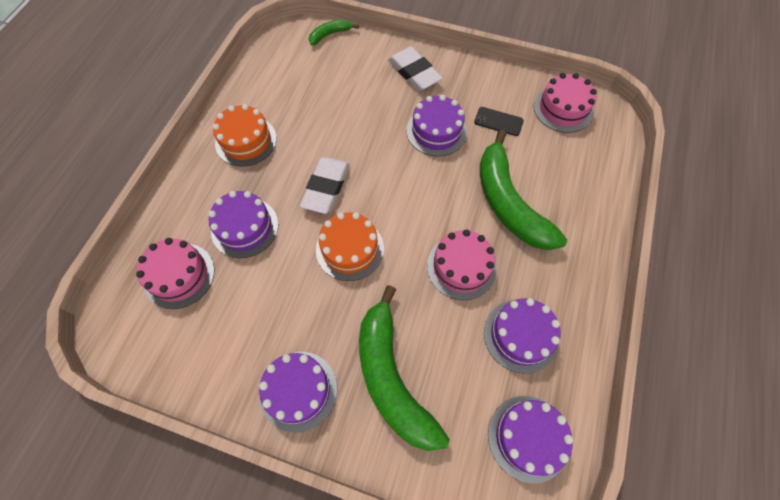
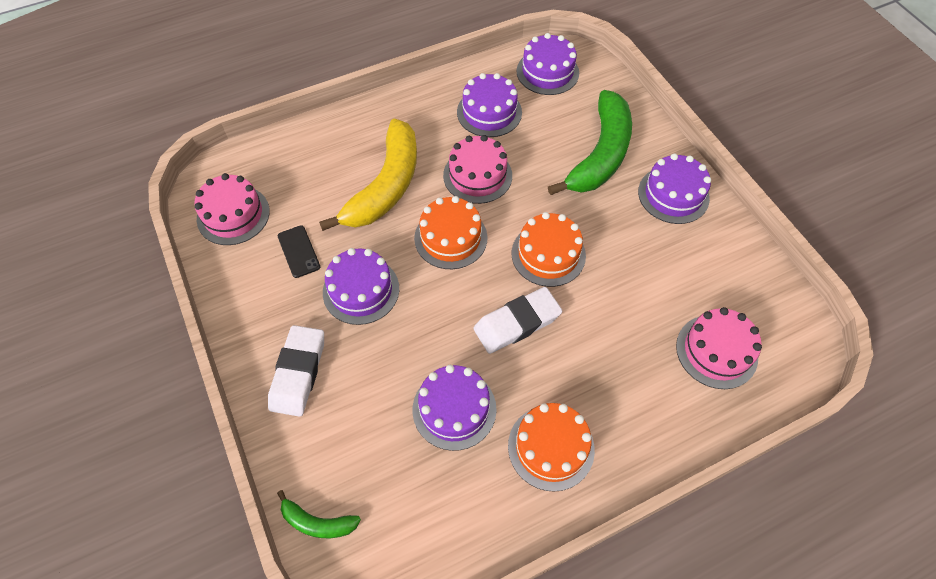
camera: 135 degrees left, 5 degrees down
(245, 227) = (624, 347): purple cake -> purple cake (454, 409)
(424, 205) = (450, 238): none -> orange cake
(508, 203) = (386, 186): green banana -> yellow banana

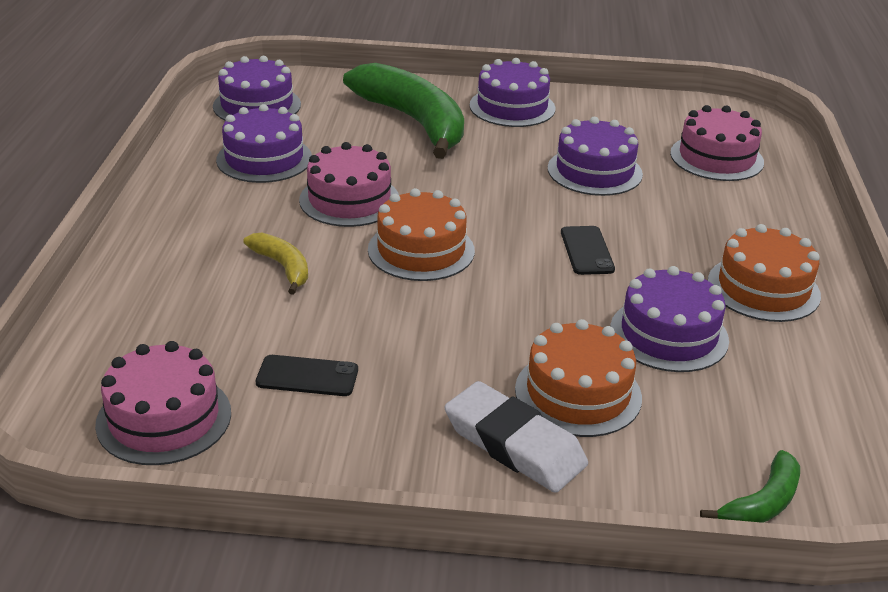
camera: 60 degrees left, 25 degrees down
(361, 290) = (430, 344): purple cake -> purple cake (594, 171)
(386, 186) = (283, 267): yellow banana -> yellow banana, size x0.46
(517, 323) = (587, 251): white eraser -> black phone
(548, 254) = (513, 198): orange cake -> orange cake (578, 393)

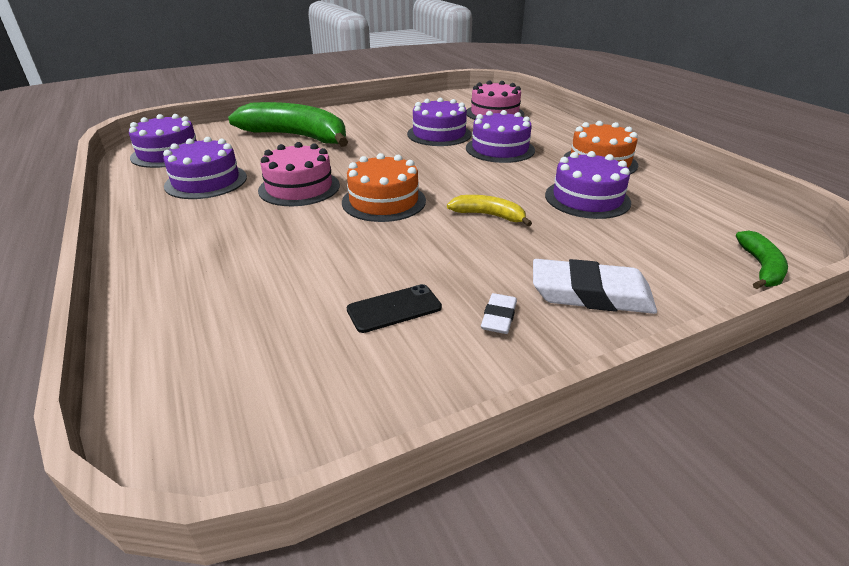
camera: 30 degrees left, 0 degrees up
(164, 418) = (302, 395): pink cake -> none
(283, 267) = (292, 242): yellow banana -> yellow banana (488, 215)
(393, 426) = (498, 317): none -> white eraser
(512, 107) = (352, 117): purple cake -> purple cake (500, 149)
(578, 393) = (584, 248): orange cake -> none
(587, 251) = (486, 172): black phone -> none

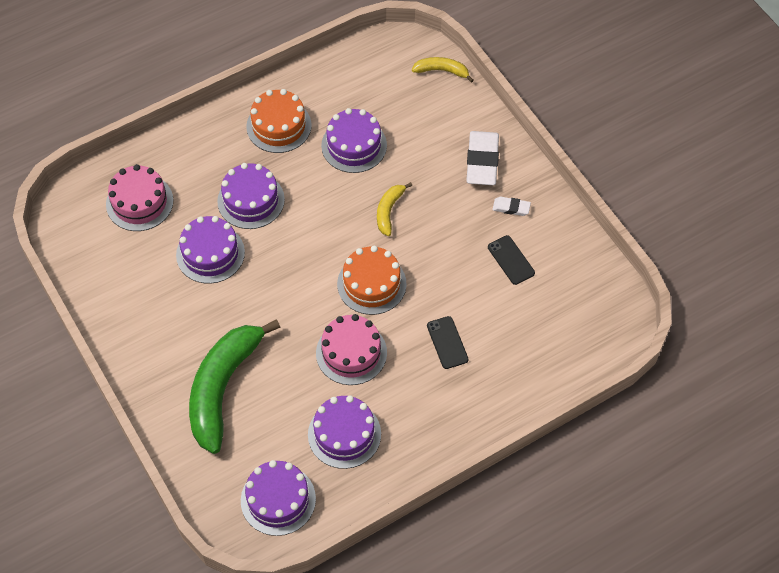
camera: 95 degrees left, 25 degrees up
(277, 244) = (447, 342): none -> black phone
(760, 267) = (442, 71): green banana -> yellow banana

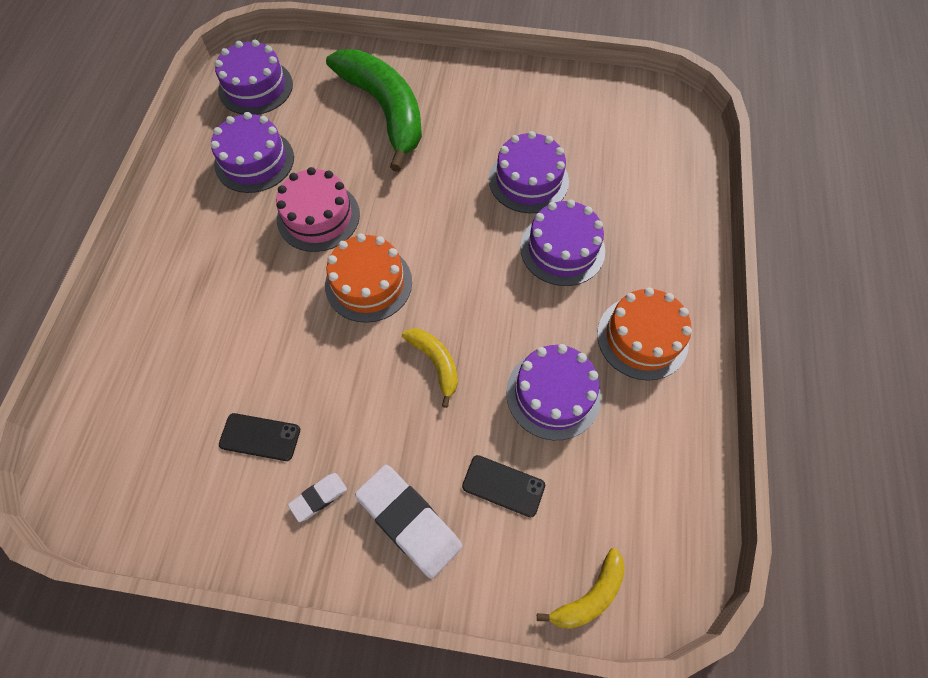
camera: 130 degrees right, 5 degrees up
(139, 202) = (637, 162): pink cake -> none
(447, 342) = (243, 299): black phone -> black phone (503, 485)

